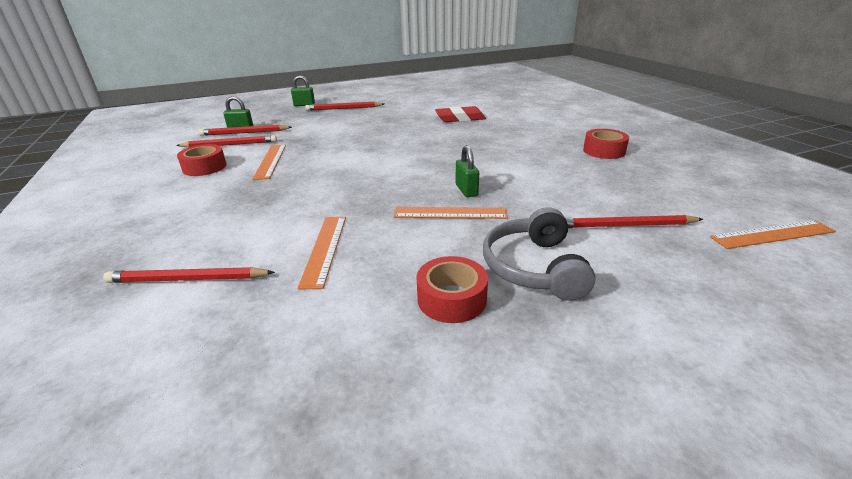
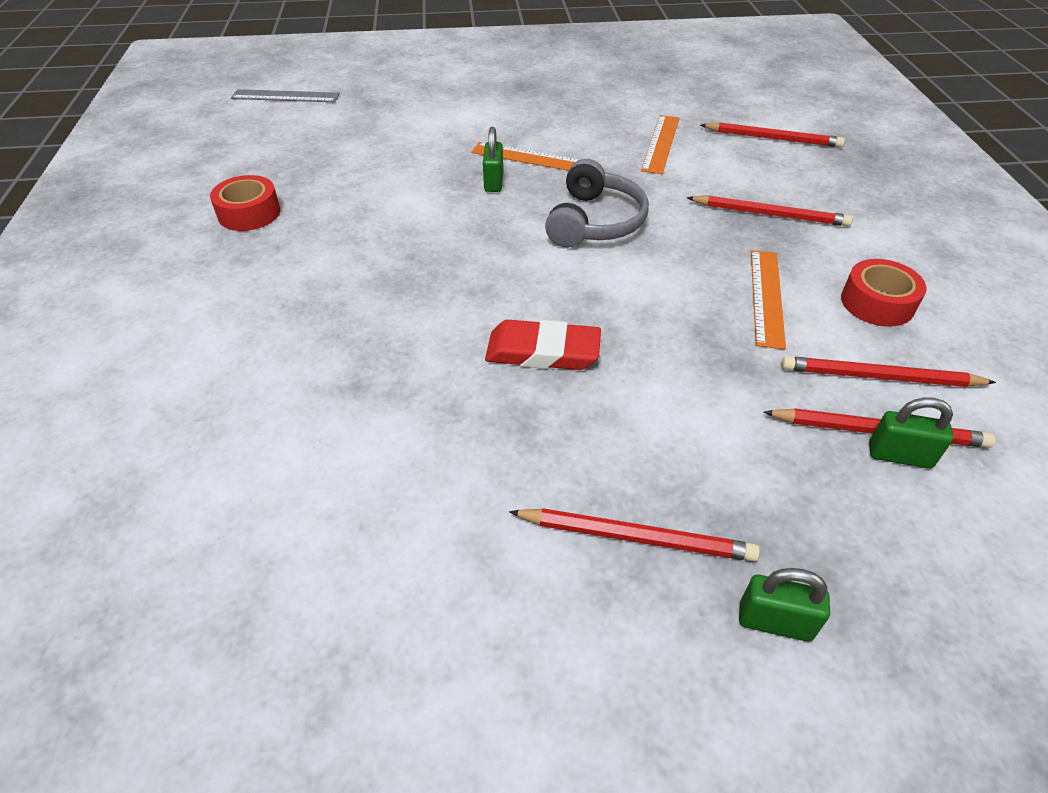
camera: 165 degrees left, 15 degrees up
(451, 299) = (568, 97): red tape -> none
(460, 118) = (363, 377): red eraser -> red eraser (543, 351)
(534, 267) = (495, 105): grey headphones -> grey headphones (595, 222)
(625, 226) = (384, 120): red pencil -> red pencil (770, 214)
(772, 234) = (285, 96): orange ruler -> grey ruler

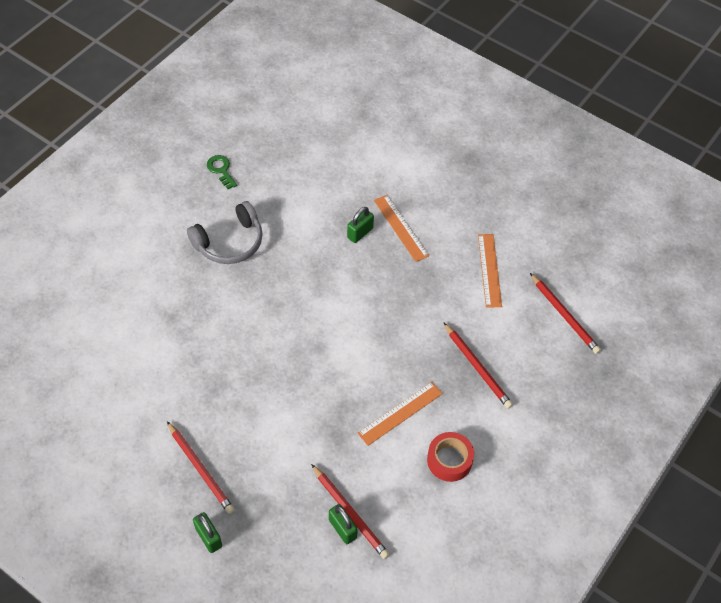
camera: 40 degrees right, 10 degrees up
(249, 213) = (221, 170): red tape -> green key
(285, 96) = (323, 76): grey ruler -> none
(543, 351) = (262, 360): red eraser -> none
(595, 222) = (378, 301): grey headphones -> grey headphones (230, 242)
(661, 143) = (489, 270): orange ruler -> orange ruler turned 60 degrees counterclockwise
(879, 377) = (389, 493): red pencil -> none

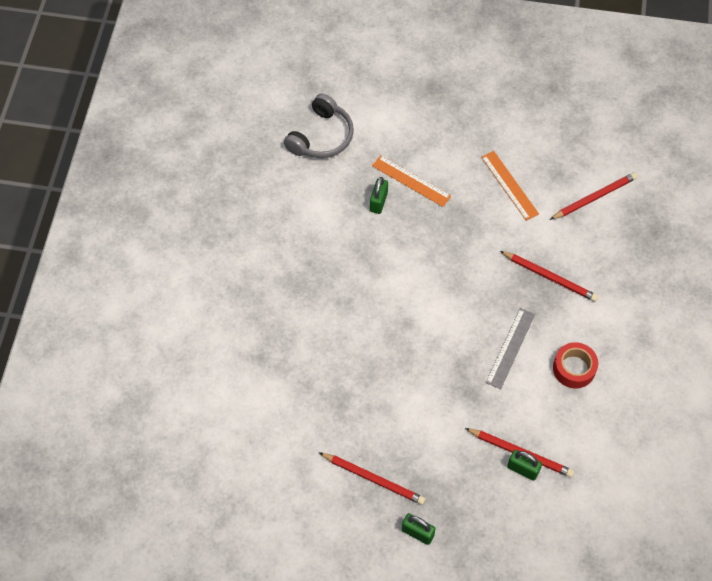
camera: 25 degrees left, 5 degrees up
(221, 170) = (215, 198): green key -> none
(230, 242) = (268, 264): grey headphones -> grey headphones (321, 137)
(400, 413) = (510, 348): orange ruler -> grey ruler
(564, 315) = (594, 197): red pencil -> red pencil turned 60 degrees counterclockwise

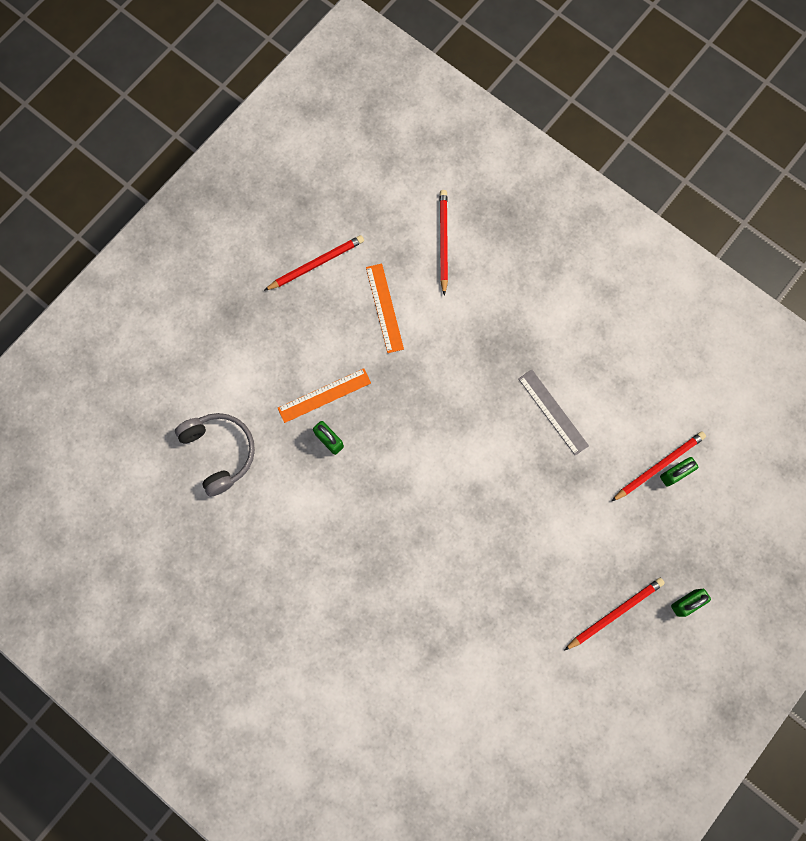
camera: 60 degrees left, 15 degrees up
(509, 185) = (384, 308): orange ruler -> orange ruler turned 75 degrees clockwise
(550, 277) = (502, 332): red pencil -> red pencil (316, 264)
(574, 368) = (603, 369): red tape -> none

